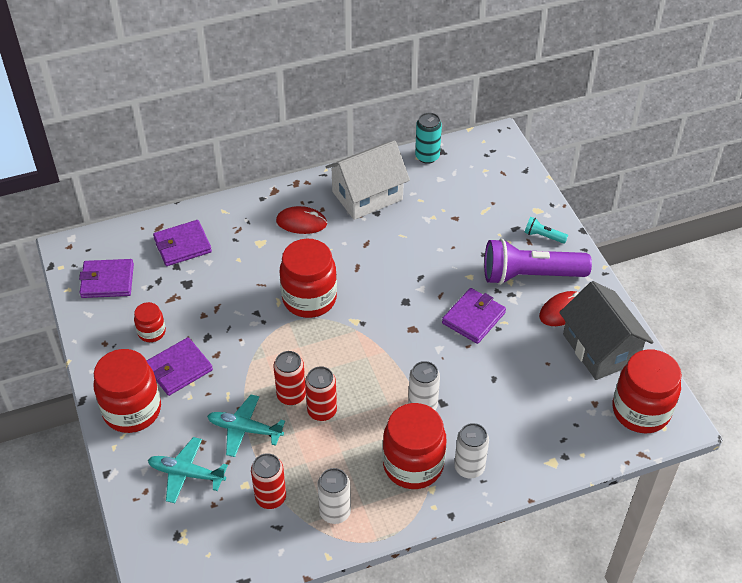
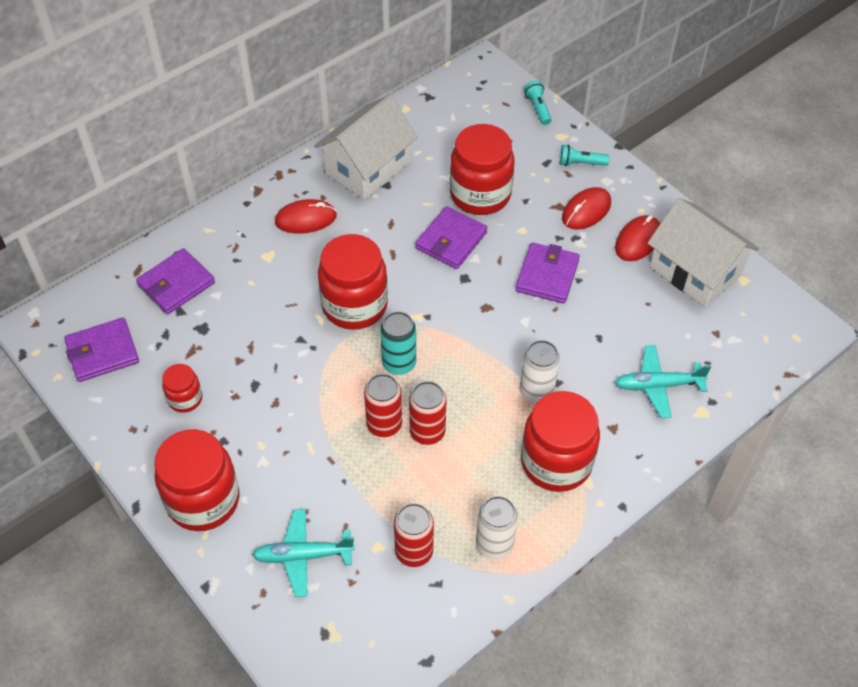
camera: 20 degrees left, 5 degrees up
(179, 368) = (238, 433): purple wallet -> purple wallet (451, 240)
(244, 429) = (348, 481): turquoise plane -> turquoise plane (658, 385)
(427, 156) = (414, 106): turquoise can -> turquoise can (399, 363)
(469, 467) = (617, 446): white can -> none
(528, 183) = (538, 108): none -> turquoise flashlight
(530, 275) = (586, 211): purple flashlight -> red mouse
(600, 348) = (695, 271): grey house -> white house
(641, 411) = (766, 327): red jar -> red jar (480, 194)

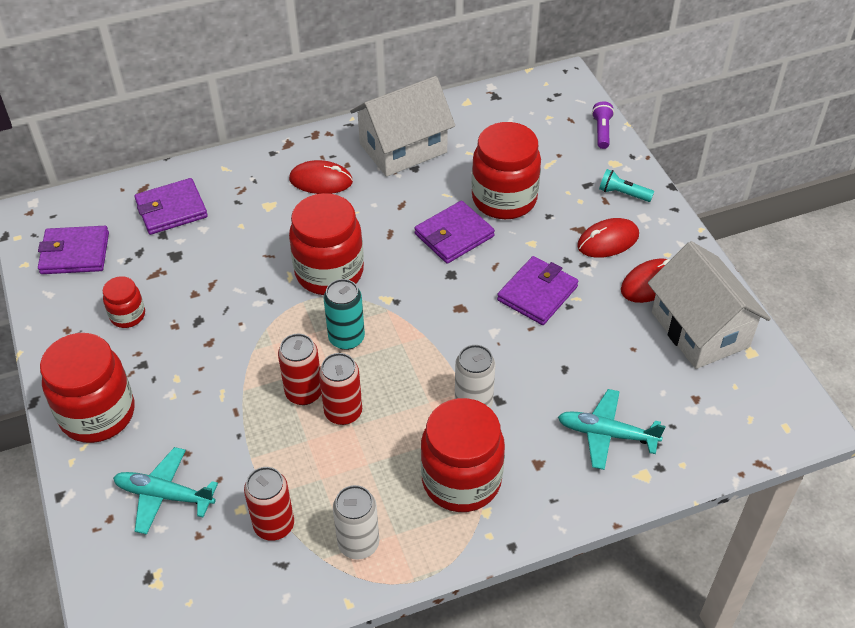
camera: 20 degrees right, 5 degrees down
(538, 108) = (602, 131): turquoise flashlight -> purple flashlight

